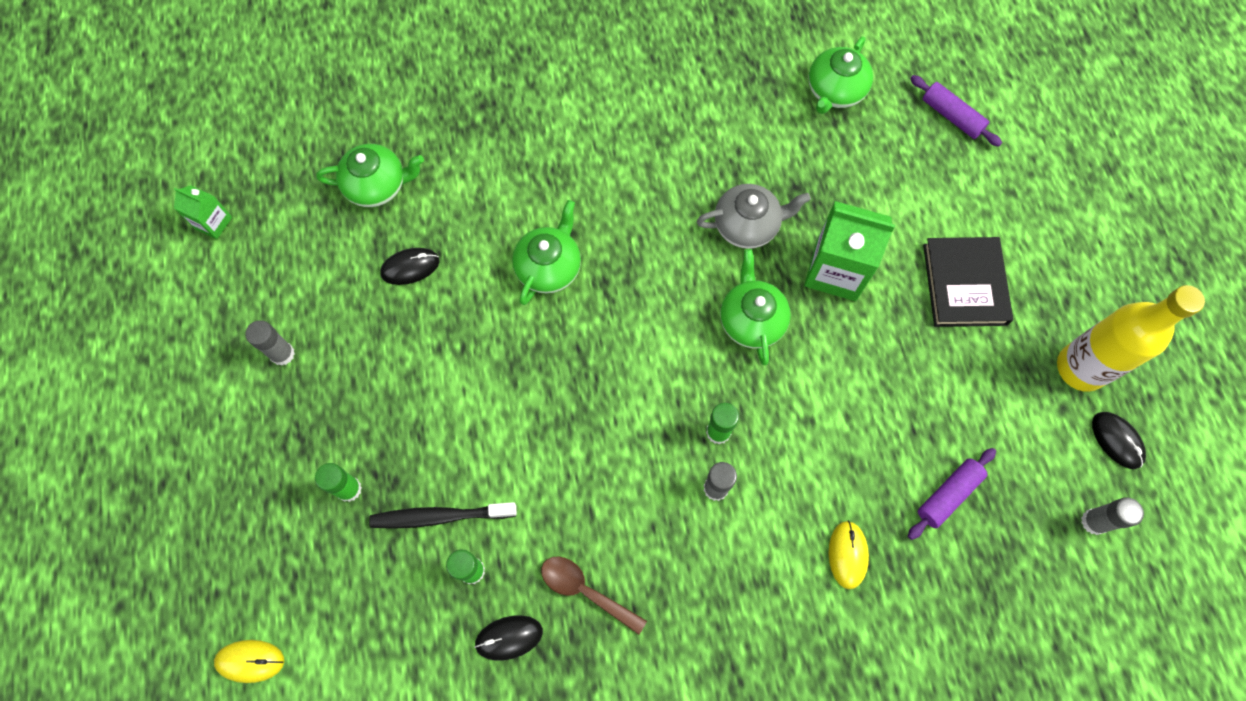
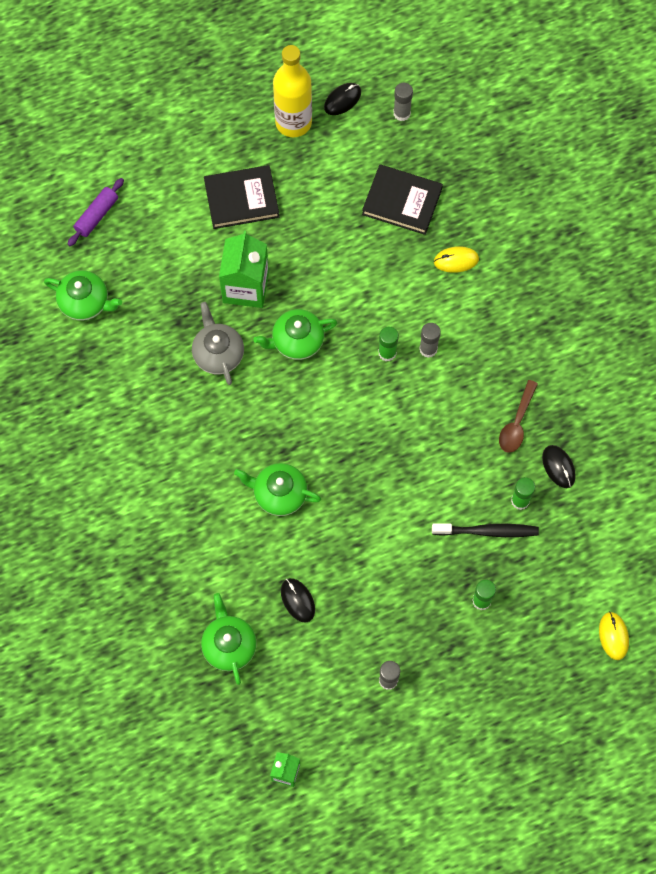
camera: 100 degrees left, 0 degrees up
(440, 516) = (487, 531): black toothbrush -> black toothbrush turned 75 degrees counterclockwise
(948, 495) = (402, 201): purple rolling pin -> black book

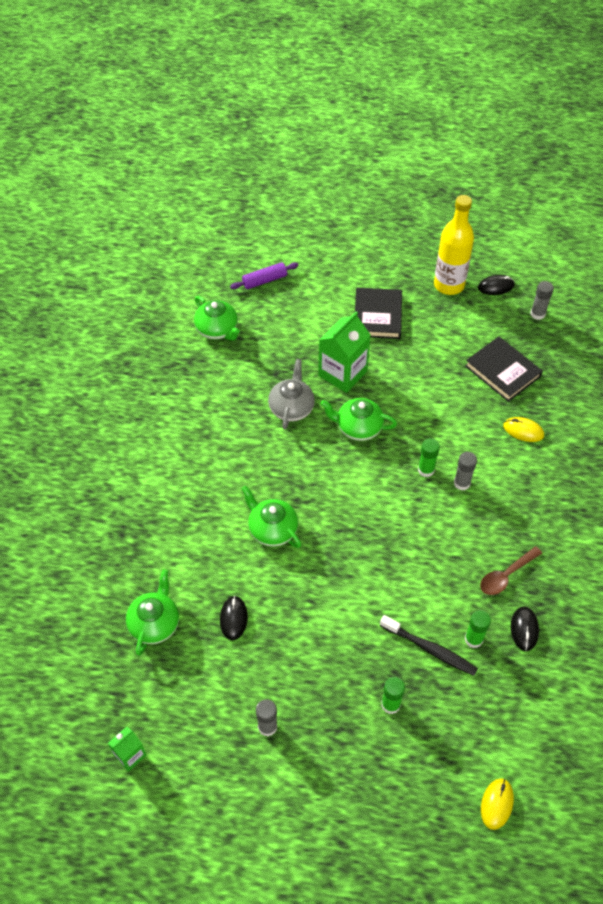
camera: 30 degrees right, 15 degrees down
(241, 199) = (377, 316): black book -> black book turned 75 degrees clockwise

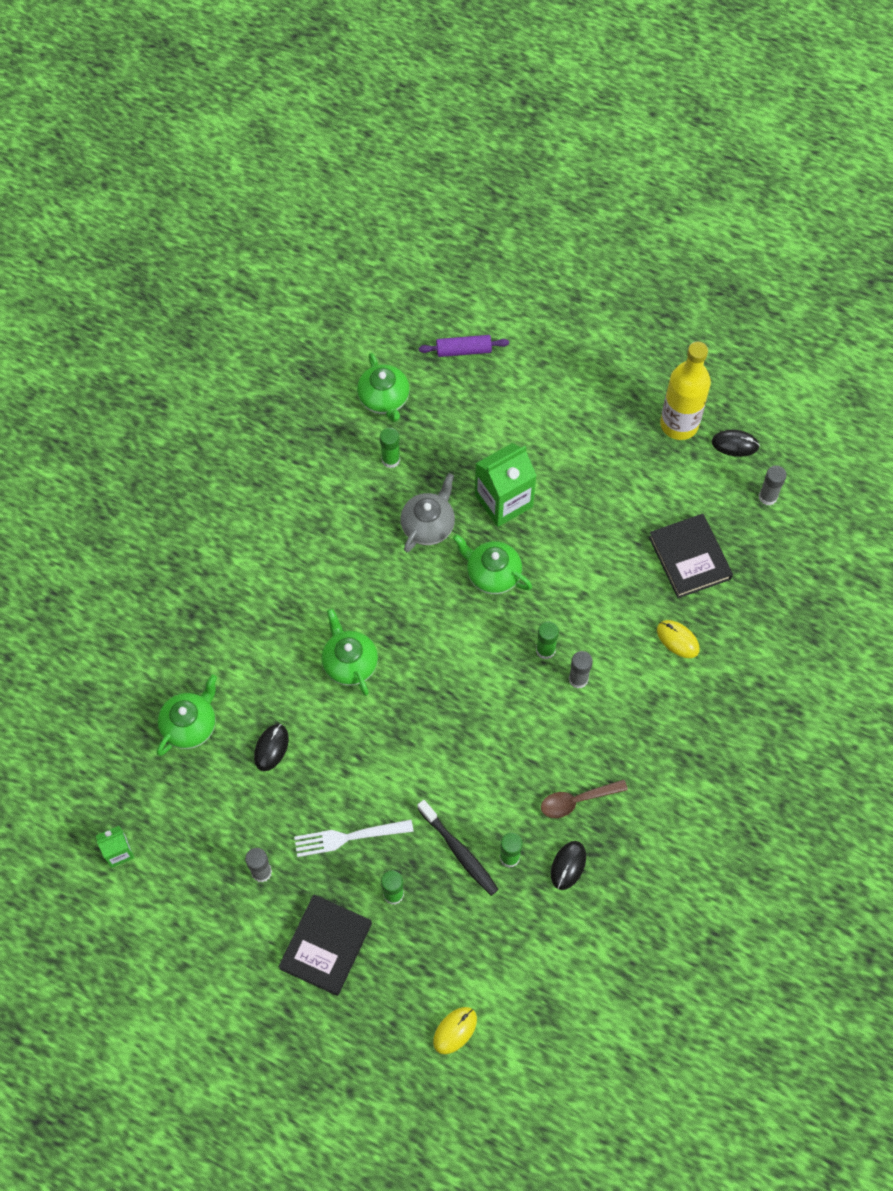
camera: 20 degrees right, 10 degrees up
(241, 370) = (390, 460): none -> green glue stick
(331, 670) = (349, 837): none -> white fork
(377, 316) = (576, 439): black book -> black book (326, 946)

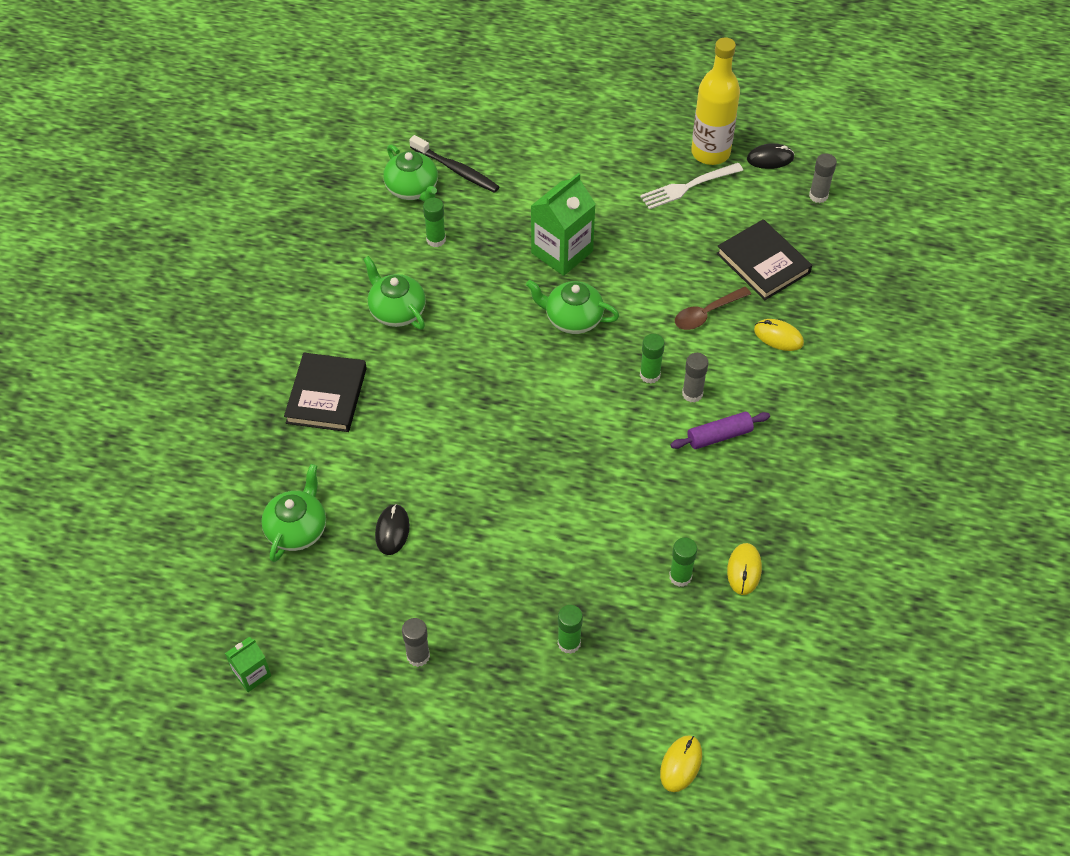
camera: 15 degrees left, 10 degrees down
(326, 946) = (512, 713): black book -> black book (326, 395)
(349, 837) = (503, 598): white fork -> white fork (688, 187)
(350, 663) = (451, 431): green teapot -> green teapot (397, 311)
(428, 525) = (493, 289): grey teapot -> none
(459, 851) = (625, 584): black toothbrush -> black toothbrush (456, 170)
(463, 350) = (478, 132): purple rolling pin -> purple rolling pin (719, 436)
(568, 865) = (744, 570): black mouse -> yellow mouse
(577, 801) = (731, 506): brown spoon -> brown spoon (706, 313)

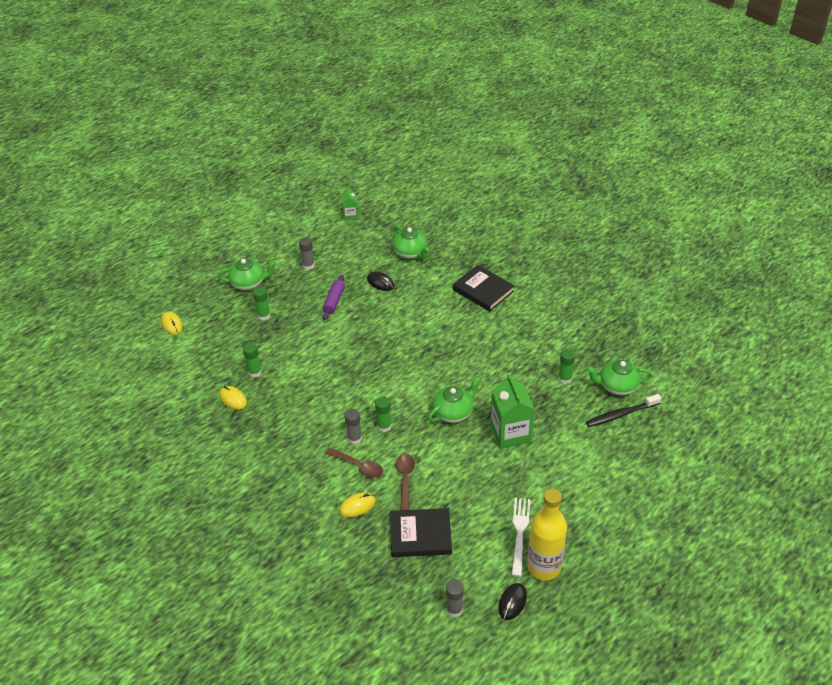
camera: 125 degrees right, 10 degrees down
(397, 311) = (521, 339): green teapot -> green teapot (249, 283)
(719, 436) = (317, 435): purple rolling pin -> purple rolling pin (334, 301)
(727, 367) = (358, 466): none -> brown spoon

